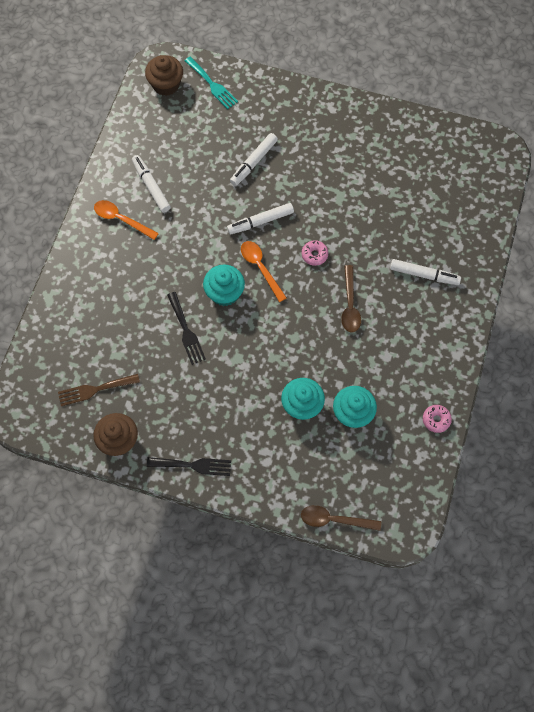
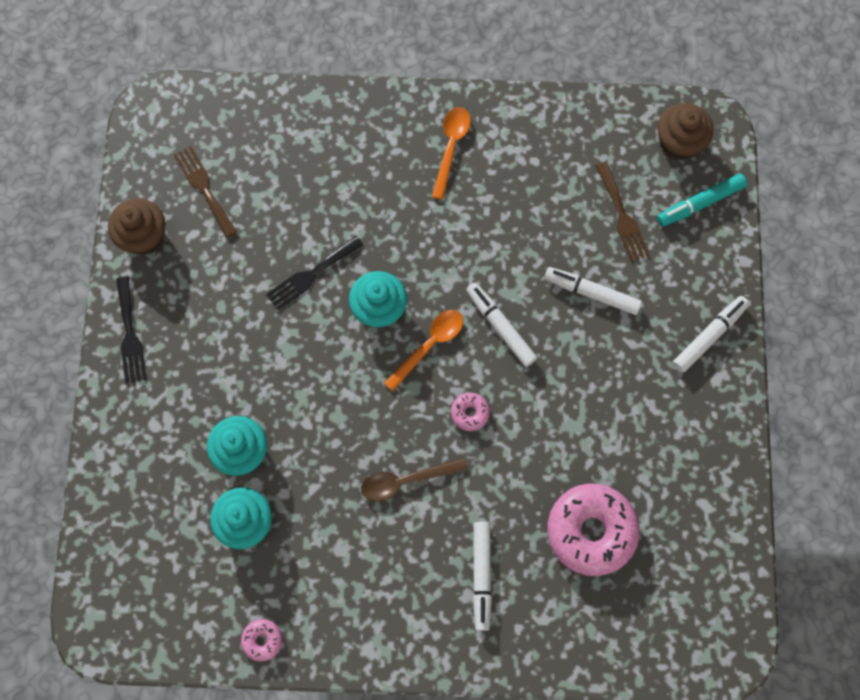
camera: 75 degrees right, 5 degrees up
(151, 186) = (511, 170): white marker -> white marker (709, 336)
(206, 130) = (622, 216): none -> brown fork
(212, 85) = (700, 203): turquoise fork -> turquoise marker
(334, 519) = (93, 532): brown spoon -> none
(410, 204) = (591, 531): none -> pink donut

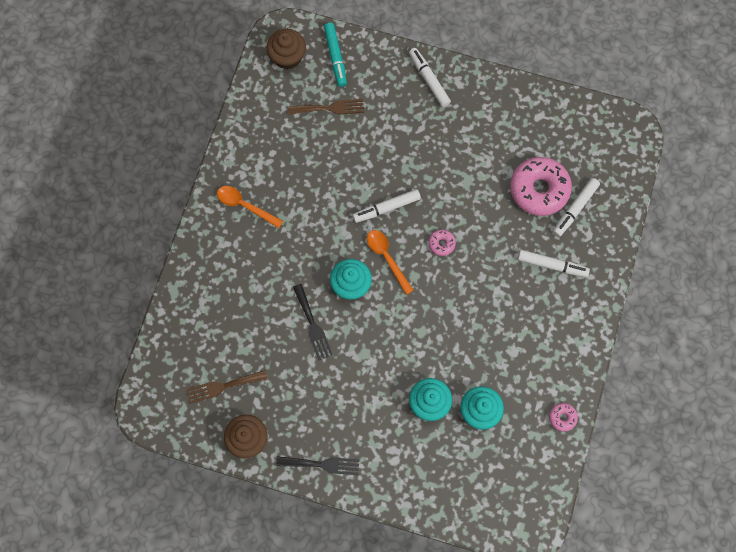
camera: 75 degrees left, 0 degrees up
(405, 480) = (477, 297): brown spoon -> none
(591, 293) = (379, 143): white marker -> white marker (575, 209)

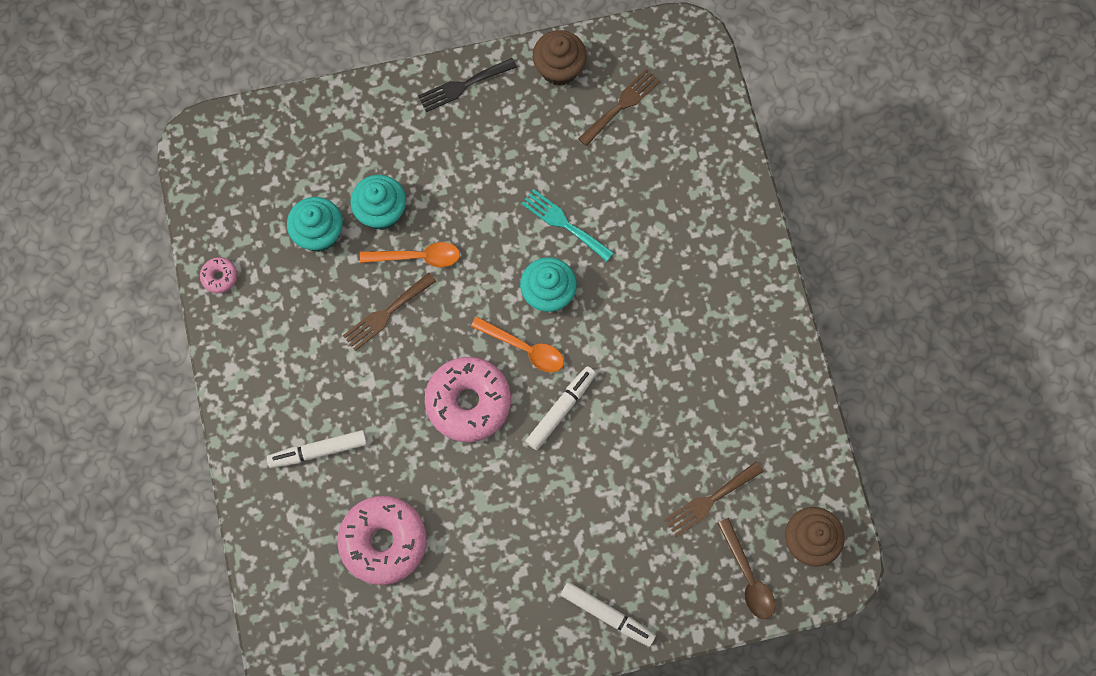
camera: 150 degrees right, 0 degrees up
(245, 205) = (732, 316): orange spoon -> orange spoon (417, 257)
(313, 325) = (564, 223): black fork -> turquoise fork
(335, 57) = (747, 576): turquoise marker -> brown spoon
(441, 244) = (468, 402): pink donut -> pink donut, size x2.26
(463, 330) = (386, 313): none -> brown fork
(575, 209) = (325, 541): white marker -> none

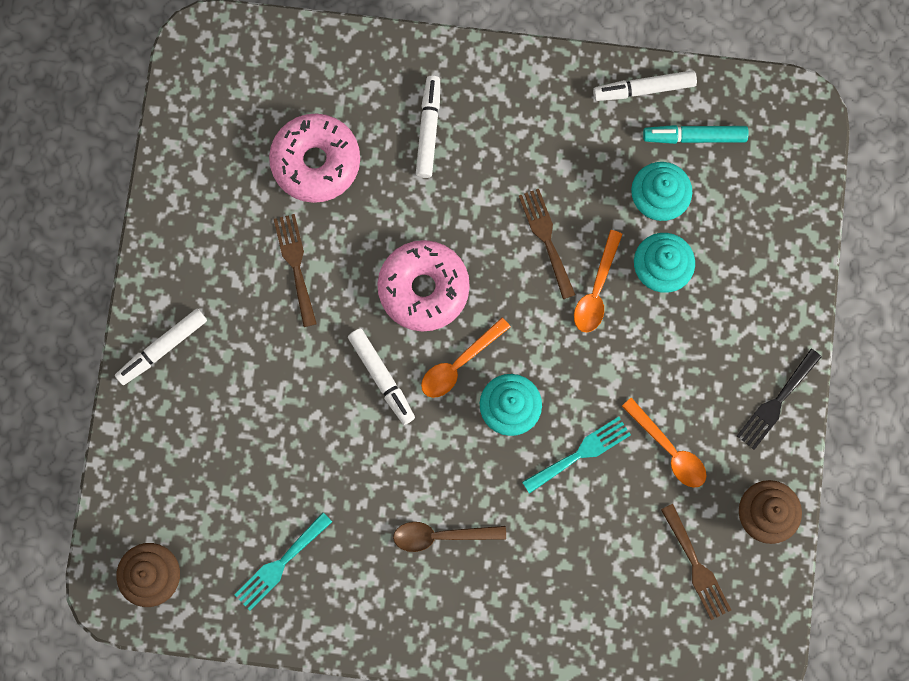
camera: 110 degrees right, 5 degrees up
(220, 277) = (644, 89): pink donut -> white marker
(251, 221) = (694, 137): none -> turquoise marker
(463, 86) = (776, 402): black fork -> black fork turned 135 degrees counterclockwise
(534, 156) = (669, 449): none -> orange spoon
(710, 500) = (233, 492): brown fork -> brown fork (295, 265)
(747, 576) = (144, 499): brown spoon -> brown spoon (441, 535)
(755, 436) = (280, 564): none -> turquoise fork

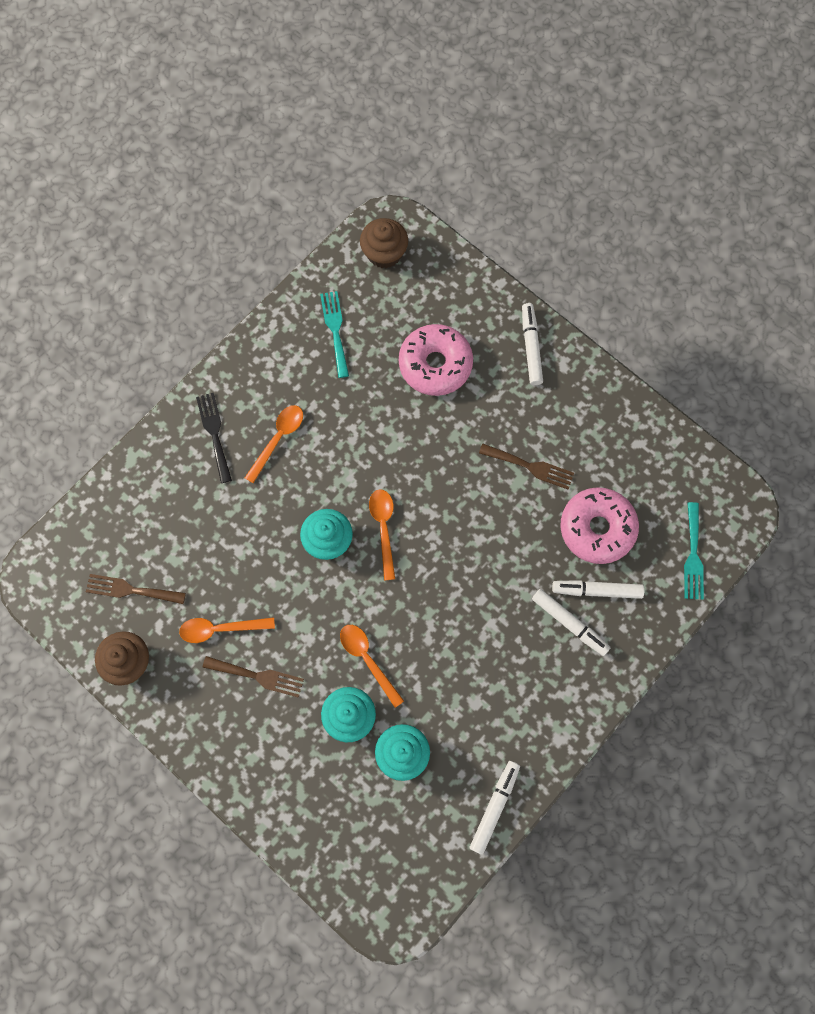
camera: 125 degrees right, 5 degrees down
(381, 377) = (411, 471): white marker -> white marker (597, 590)
(423, 289) = (453, 540): pink donut -> pink donut (435, 364)
(441, 535) = (278, 439): brown spoon -> orange spoon
(546, 239) = (430, 650): brown fork -> brown fork (258, 676)
(580, 453) = (263, 567): turquoise fork -> turquoise fork (693, 556)
(694, 137) = (431, 818): turquoise marker -> none
(776, 402) = (195, 730): black fork -> black fork (214, 433)

